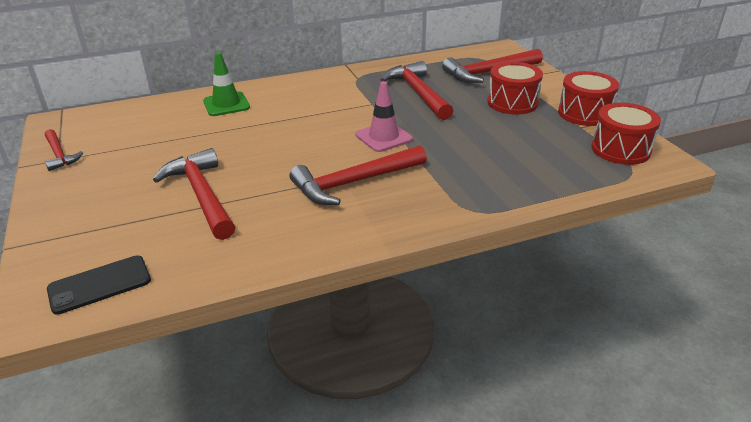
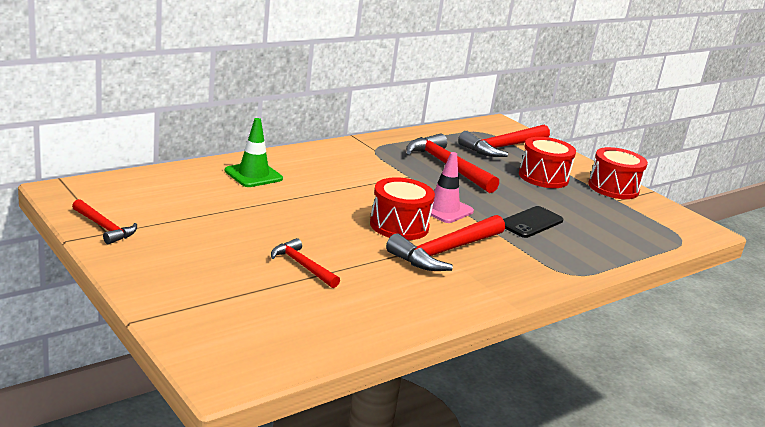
camera: 20 degrees left, 10 degrees down
(99, 285) = (266, 350): black phone -> black phone (531, 222)
(202, 195) = (302, 266): red hammer -> red hammer, size x0.57
(620, 149) = (662, 220): red drum -> red drum (399, 226)

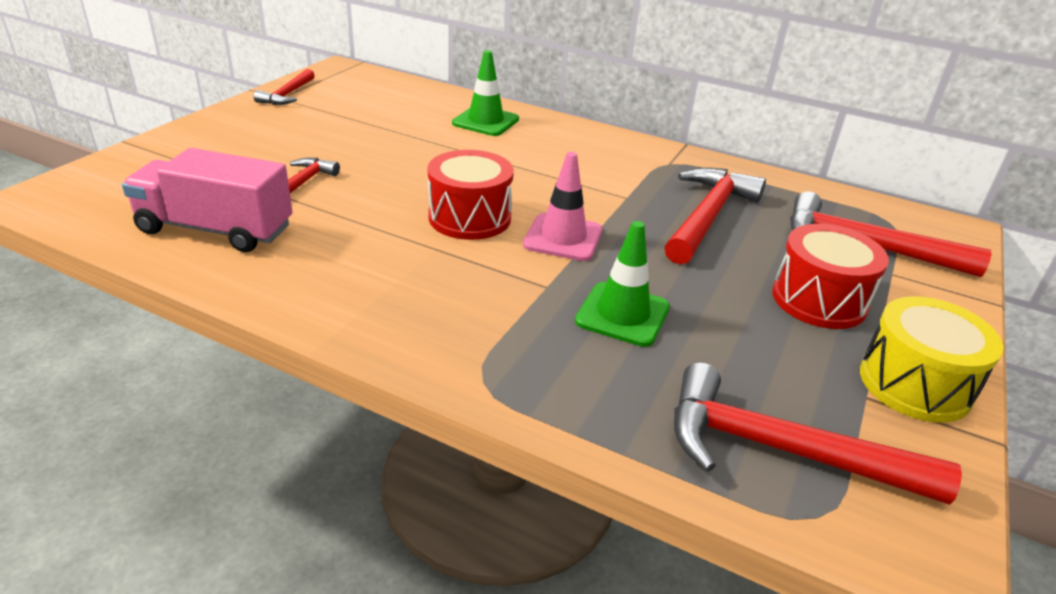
camera: 65 degrees right, 10 degrees up
(349, 311) = (215, 229): none -> pink truck
(446, 251) = (434, 261): red hammer -> red hammer (782, 450)
(531, 222) = (622, 314): black phone -> green traffic cone
(613, 188) = (914, 384): red drum -> yellow drum

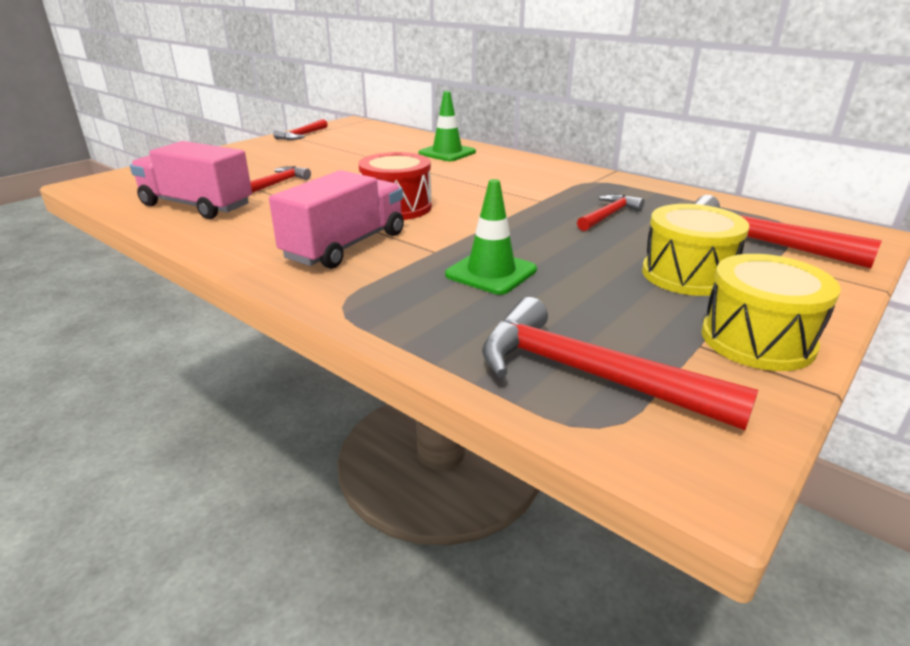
camera: 15 degrees right, 5 degrees down
(440, 286) = (345, 246): none -> pink truck
(563, 238) = (468, 222): pink traffic cone -> none
(707, 217) = (608, 215): red hammer -> red hammer, size x0.57
(819, 300) = (687, 275): red drum -> yellow drum

